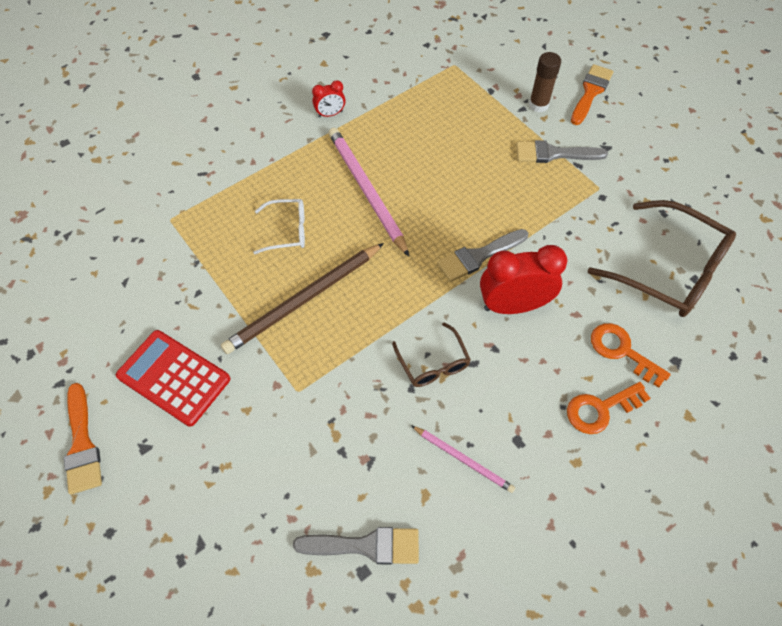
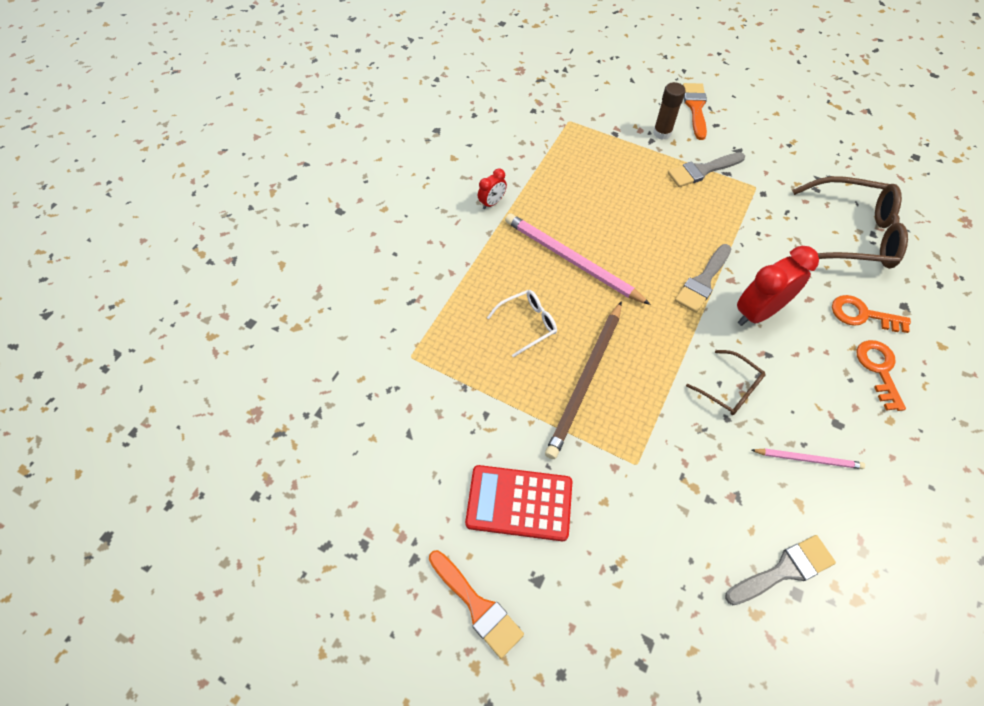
camera: 25 degrees left, 0 degrees up
(600, 409) = (878, 369): orange key -> orange key turned 135 degrees clockwise

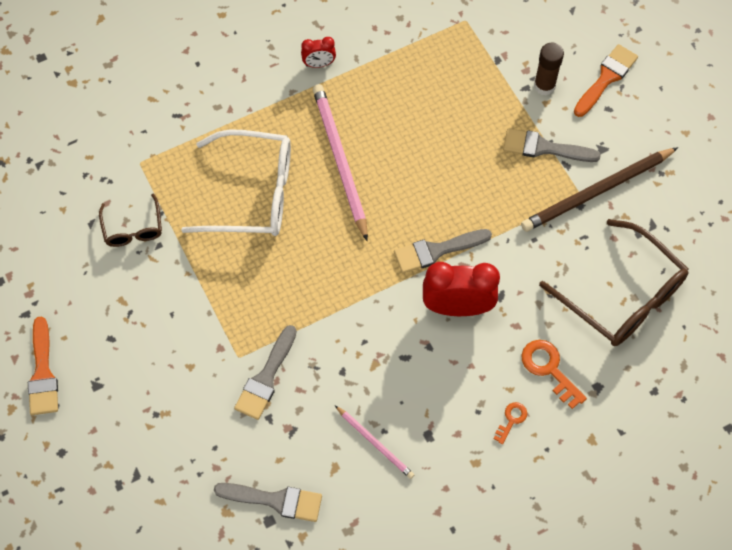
camera: 35 degrees right, 5 degrees up
(519, 503) = (128, 325): red calculator -> none
(528, 323) = (254, 193): white glasses -> white glasses, size x1.93
(585, 380) = (258, 269): brown pencil -> brown pencil (596, 191)
(675, 466) = (266, 378): none -> grey brush
(730, 389) = (368, 352): brown glasses -> brown glasses (133, 229)
(878, 369) = (511, 420): orange key -> orange key, size x0.58

